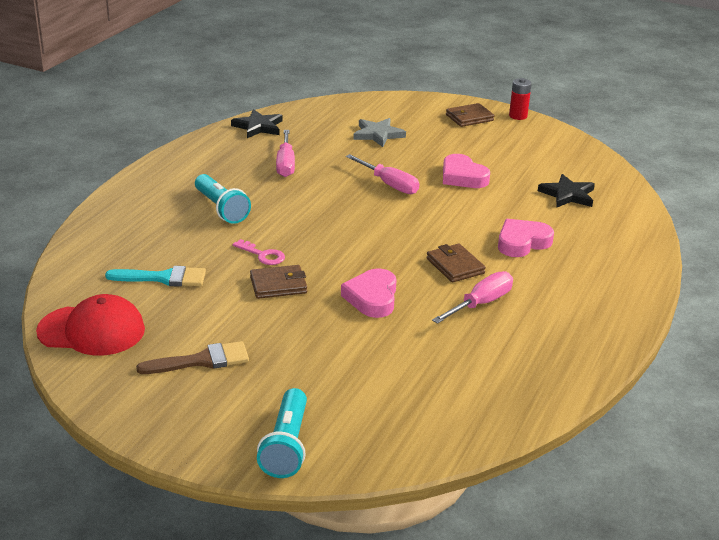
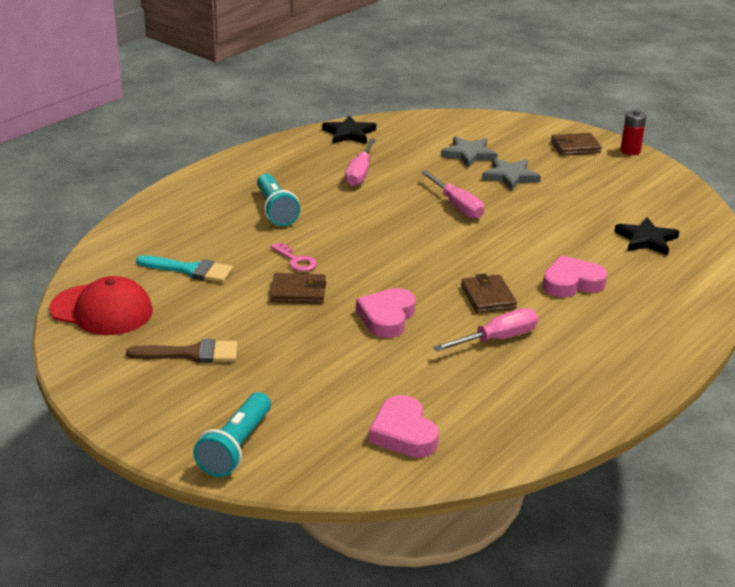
camera: 15 degrees right, 0 degrees up
(424, 151) = (510, 176): none -> grey star
(462, 177) = (539, 207): pink heart -> pink heart (403, 433)

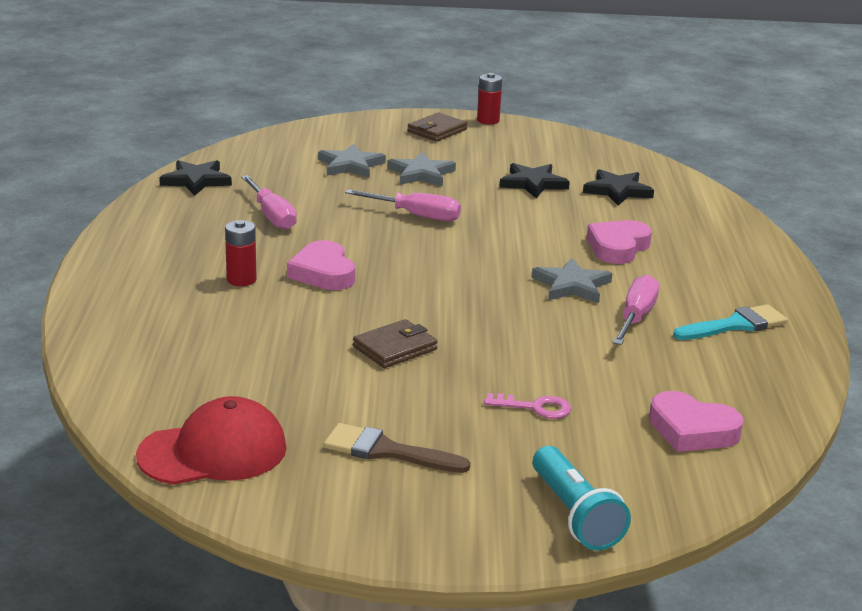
camera: 40 degrees left, 5 degrees down
(190, 270) = (246, 372): turquoise brush -> turquoise brush (735, 325)
(191, 354) = (386, 451): brown brush -> brown brush turned 120 degrees counterclockwise
(276, 210) = (241, 280): turquoise flashlight -> red battery
(296, 260) = (343, 320): pink key -> pink key (535, 407)
(387, 317) = (515, 338): pink heart -> pink heart (323, 273)
(488, 297) = (571, 285): brown wallet -> grey star
(585, 211) = (533, 183): none -> black star

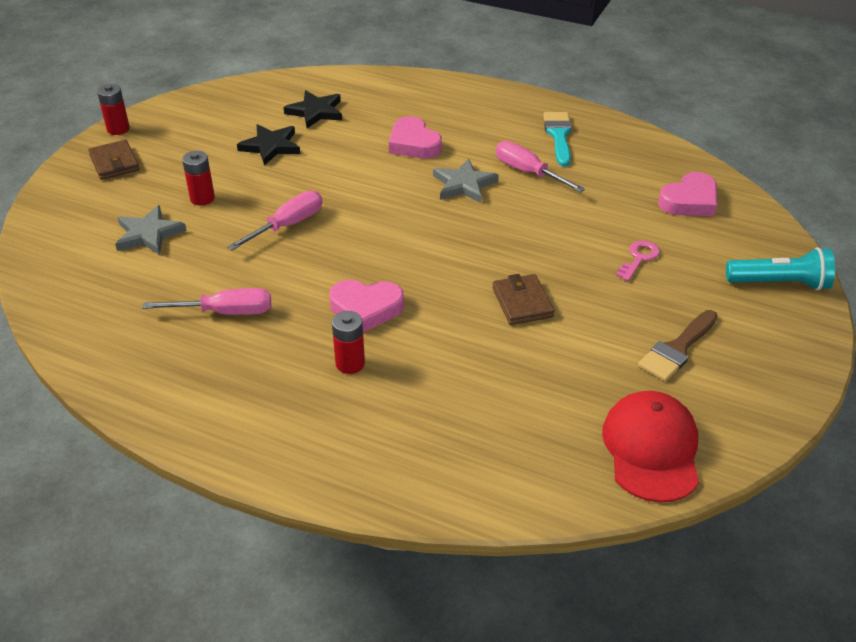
camera: 65 degrees left, 15 degrees up
(196, 181) = (99, 346): black star -> none
(421, 174) = (202, 198): grey star -> red battery

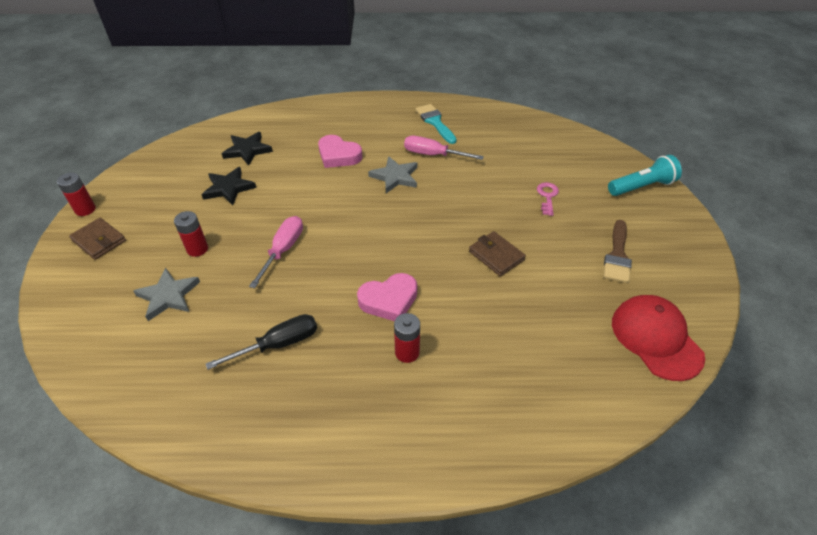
camera: 25 degrees left, 5 degrees up
(226, 312) = (279, 344): pink screwdriver -> black screwdriver
(689, 201) = (549, 145): pink heart -> none

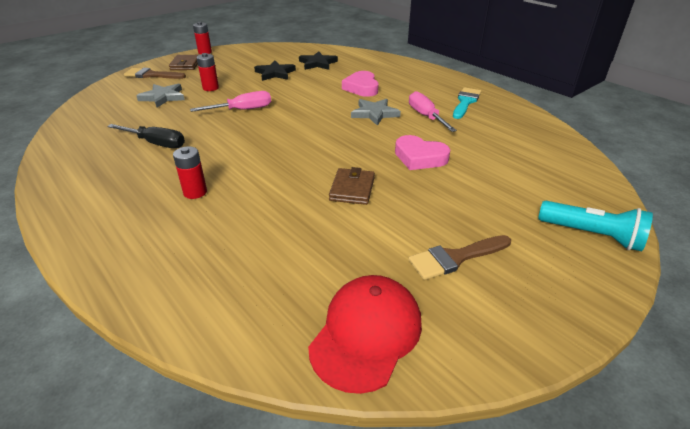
camera: 50 degrees right, 10 degrees down
(86, 281) = (151, 75): none -> brown brush
(389, 300) = (241, 164): pink heart -> pink heart (419, 157)
(547, 196) = (470, 185): pink key -> none

